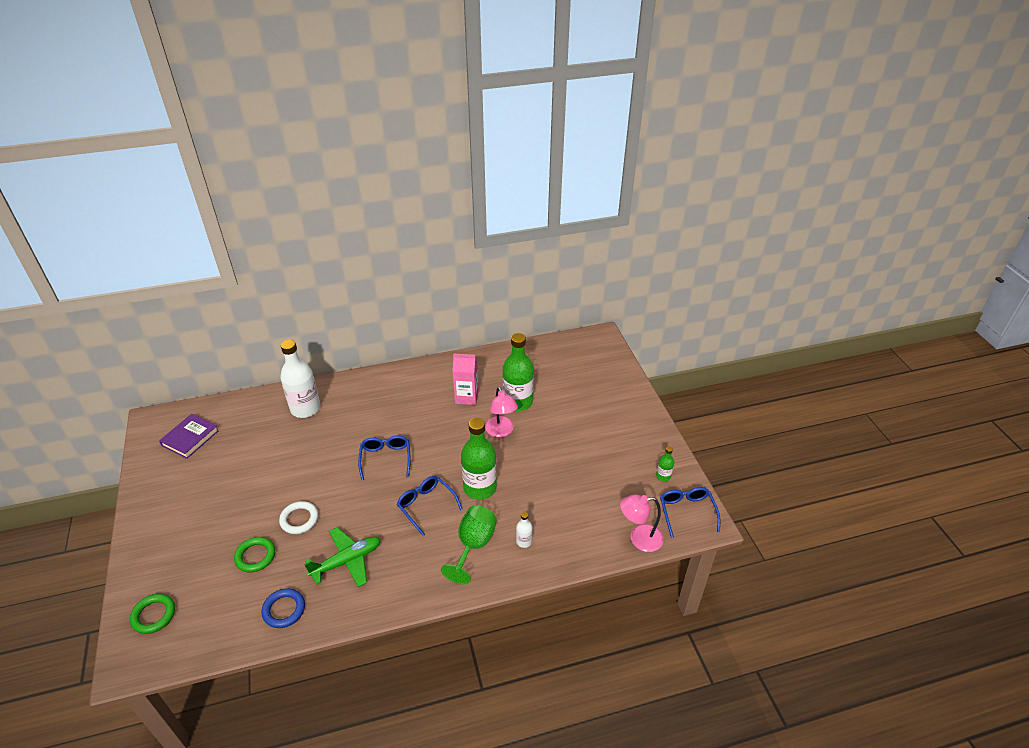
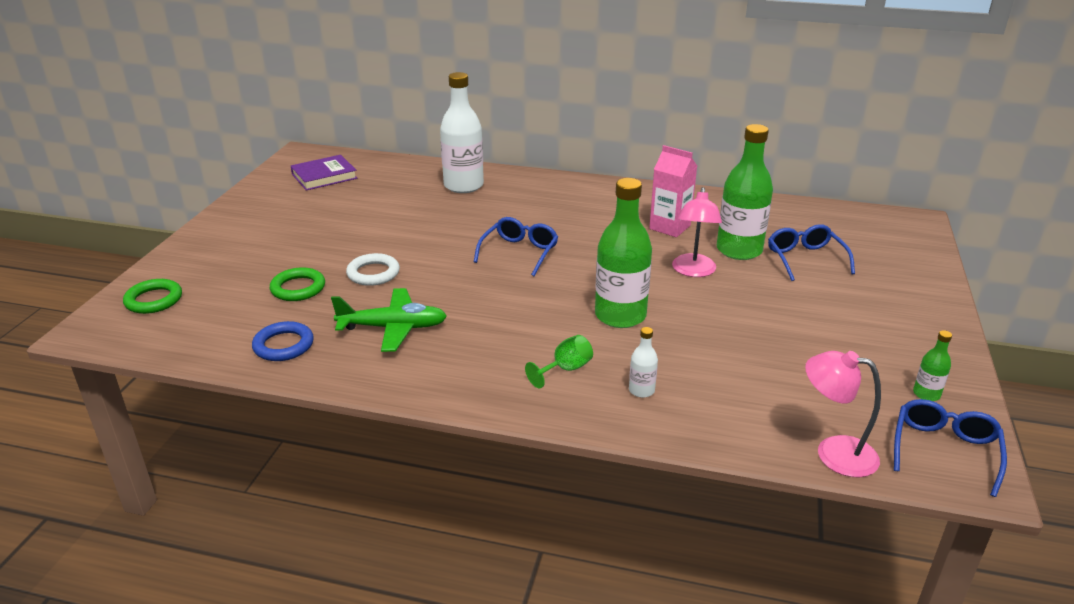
camera: 30 degrees right, 10 degrees down
(426, 506) = (534, 310): blue glasses -> blue glasses (805, 259)
(473, 545) = (565, 369): green goblet -> green goblet, size x0.58

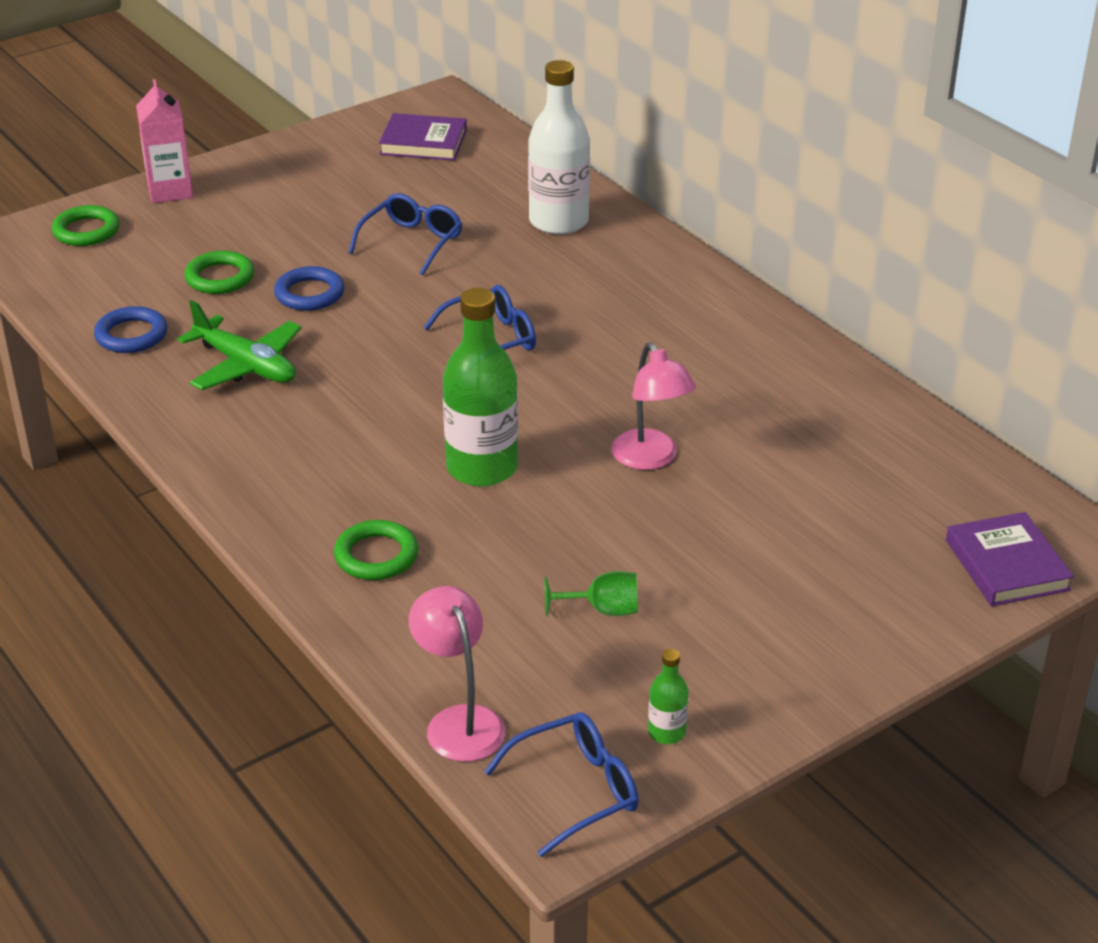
camera: 40 degrees right, 5 degrees up
(373, 273) = (309, 294): white ring -> blue ring
(565, 369) = (338, 494): green goblet -> green goblet (603, 610)
(641, 390) = (376, 555): white bottle -> green ring
(670, 227) = (719, 390): pink carton -> pink carton (170, 191)
(693, 271) = (650, 459): pink lamp -> pink lamp turned 75 degrees counterclockwise
(739, 250) = (754, 461): green bottle -> none
(805, 259) = (819, 514): blue glasses -> blue glasses (411, 242)
(908, 244) = (1006, 565): none -> purple book

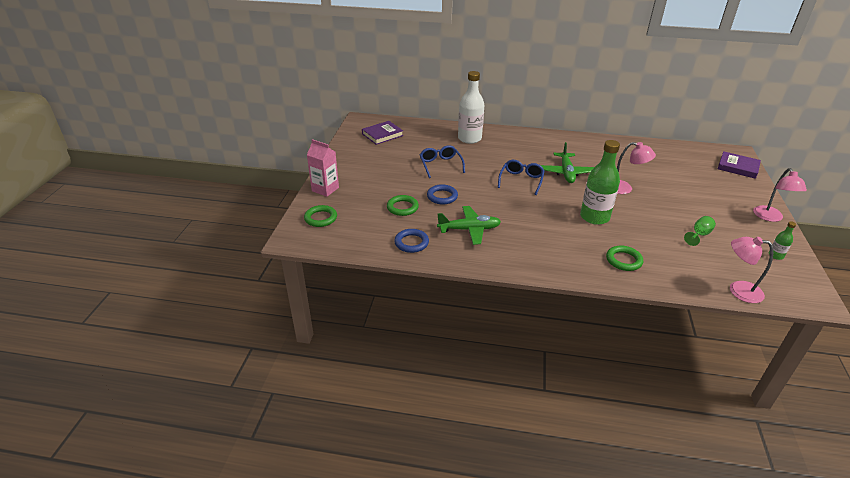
camera: 45 degrees left, 0 degrees up
(575, 790) = (795, 286): blue glasses -> none
(603, 372) = (566, 172): none -> green plane
(827, 680) = (770, 217): none -> pink lamp

